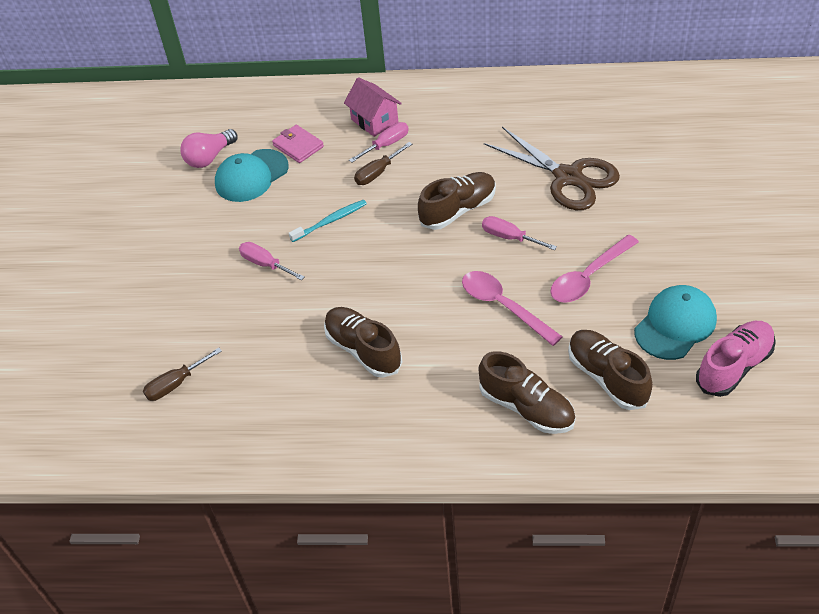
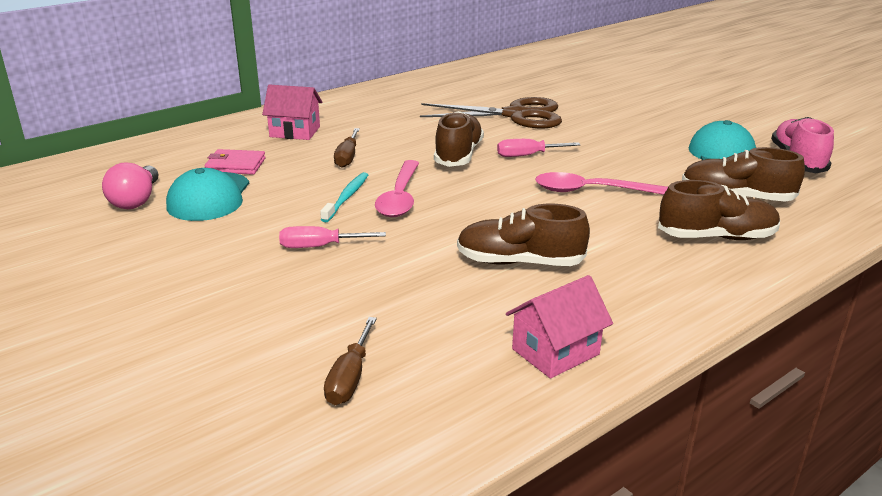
camera: 45 degrees left, 20 degrees down
(293, 435) = (555, 352): none -> pink house
(386, 145) = (329, 141): pink screwdriver -> none
(588, 277) = (624, 155): pink spoon -> pink spoon (400, 197)

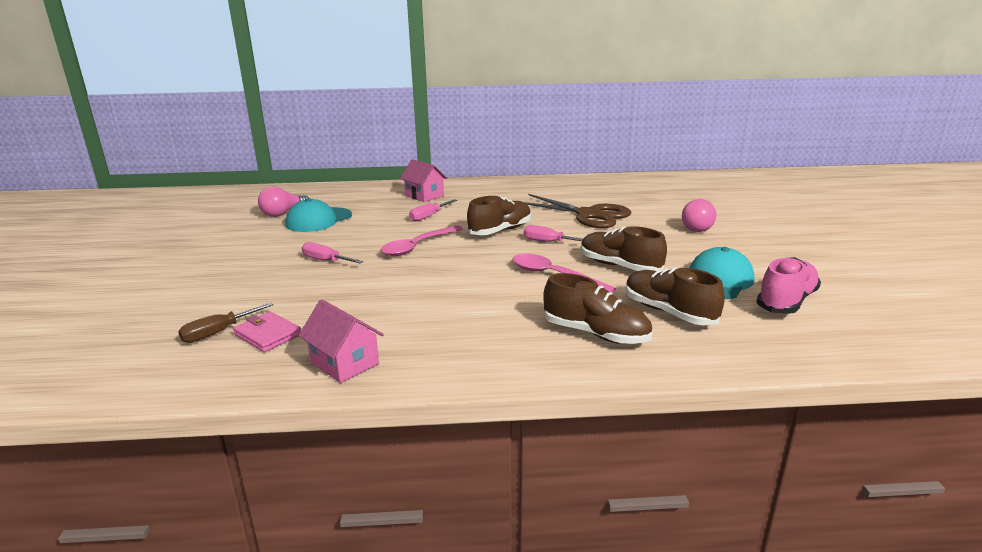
camera: 35 degrees right, 5 degrees down
(236, 165) = (360, 207): pink wallet -> pink wallet (268, 335)
(347, 157) = (428, 216): brown screwdriver -> pink screwdriver
(347, 197) = (388, 238): turquoise toothbrush -> none
(519, 262) = (421, 304): brown shoe -> brown shoe (619, 266)
(555, 352) = (344, 363): pink house -> pink house turned 45 degrees clockwise
(633, 106) = (699, 228): none -> pink light bulb

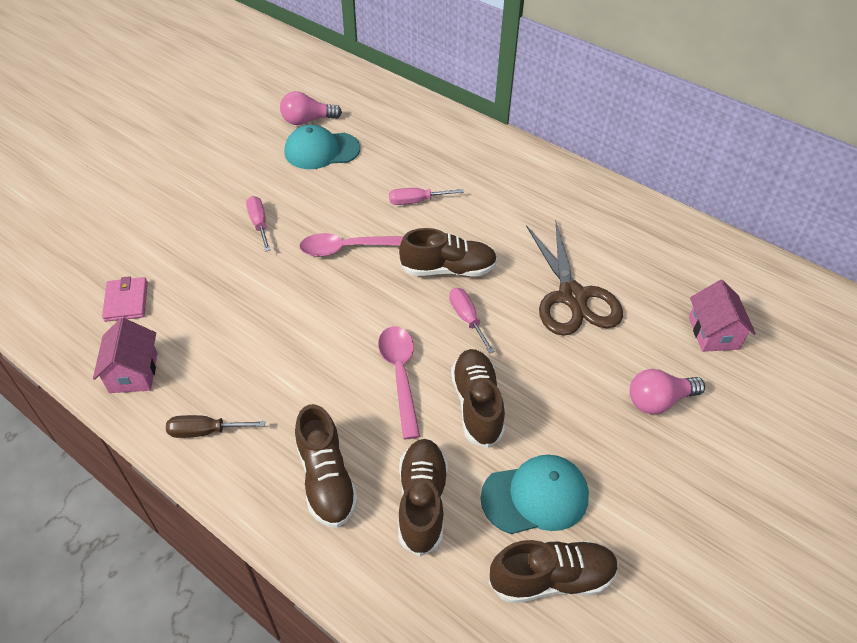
camera: 40 degrees right, 25 degrees up
(218, 332) = (104, 276): brown screwdriver -> brown screwdriver (205, 431)
(424, 196) = (457, 158): pink house -> pink house (713, 333)
(786, 301) = (552, 579): pink shoe -> brown shoe

